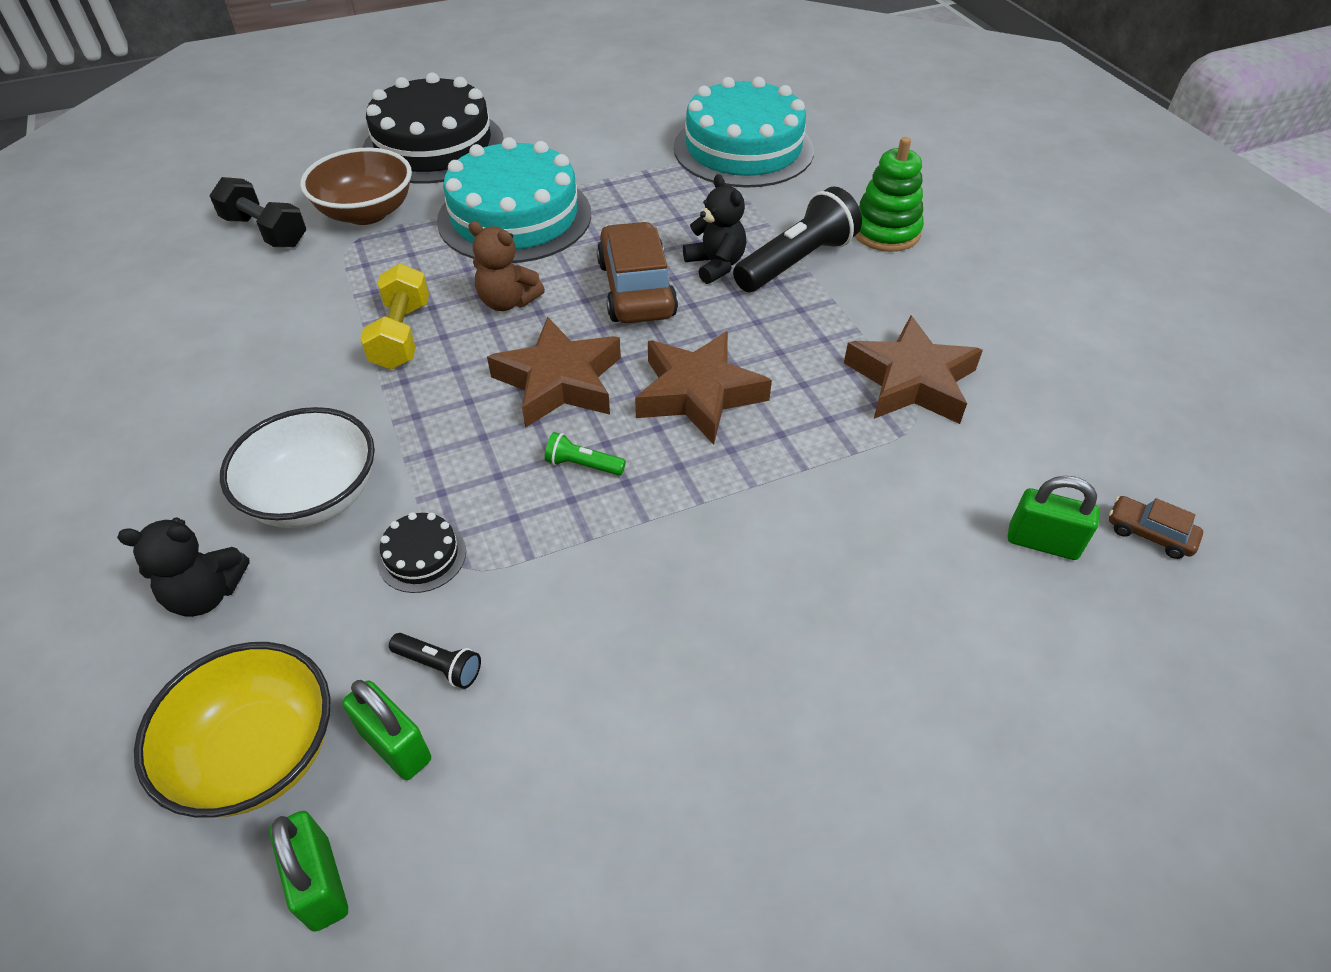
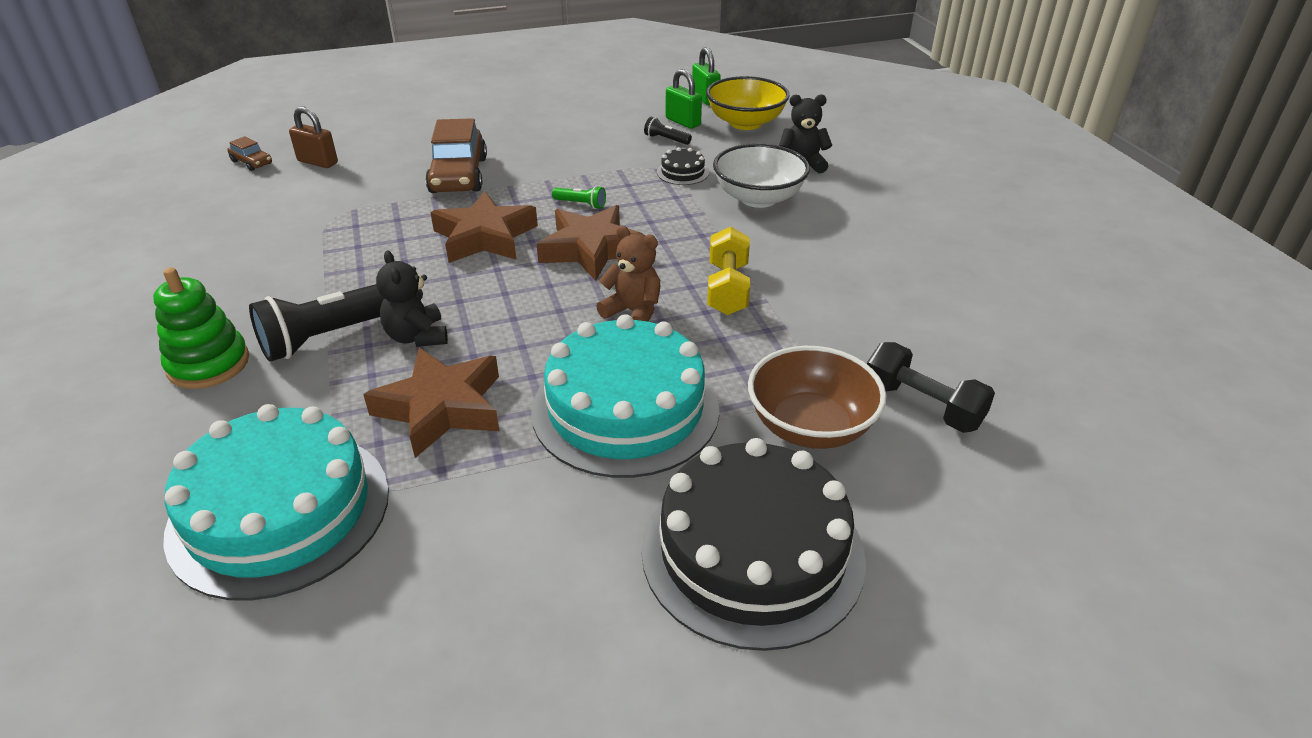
camera: 175 degrees left, 10 degrees down
(636, 289) = (507, 317): brown car -> brown car (459, 175)
(911, 381) = (316, 237): brown star -> brown star (441, 408)
(1042, 543) = (318, 162): green padlock -> brown padlock

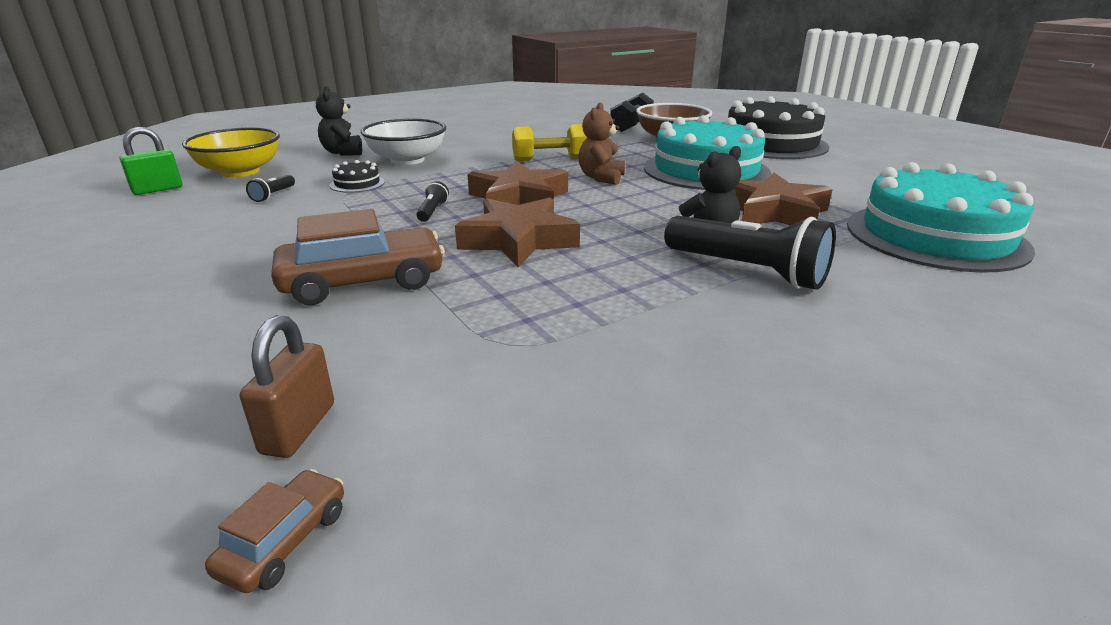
camera: 105 degrees left, 10 degrees down
(208, 364) = (868, 321): green stacking toy -> none
(581, 204) = (432, 211): green flashlight -> black flashlight
(683, 122) = (226, 193): green padlock -> none

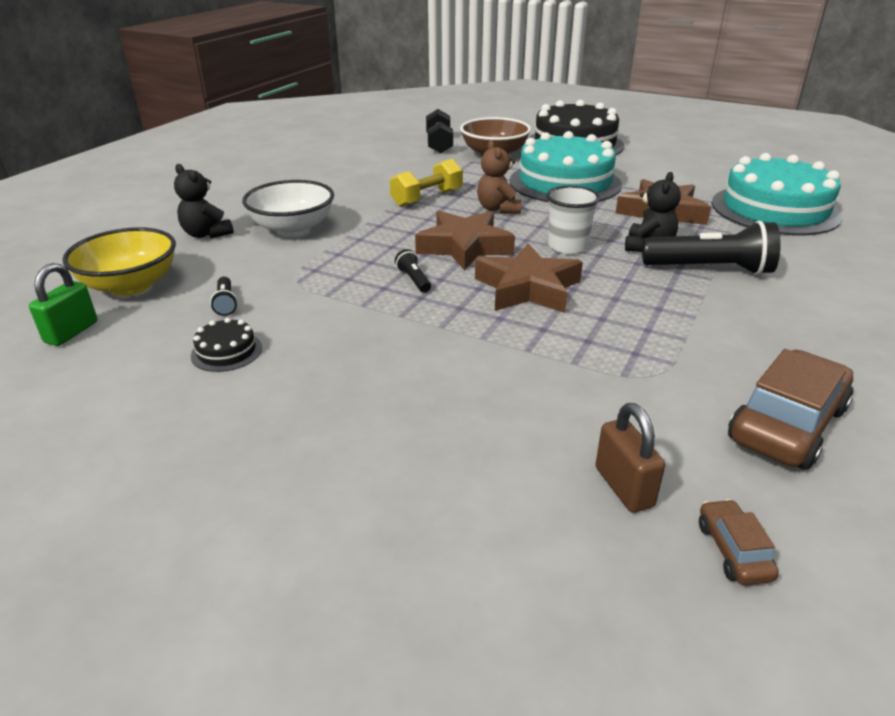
camera: 30 degrees left, 5 degrees up
(357, 183) = (290, 268): black cake -> black cake (226, 351)
(363, 282) = (472, 363): brown car -> brown car (786, 424)
(617, 218) = (567, 246): none -> white cup

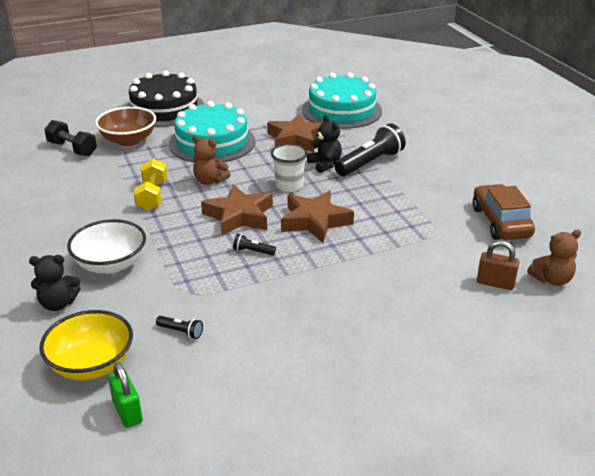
camera: 50 degrees left, 0 degrees up
(226, 351) = (243, 352): black cake -> none
(733, 550) = (552, 280): brown car -> brown teddy bear

